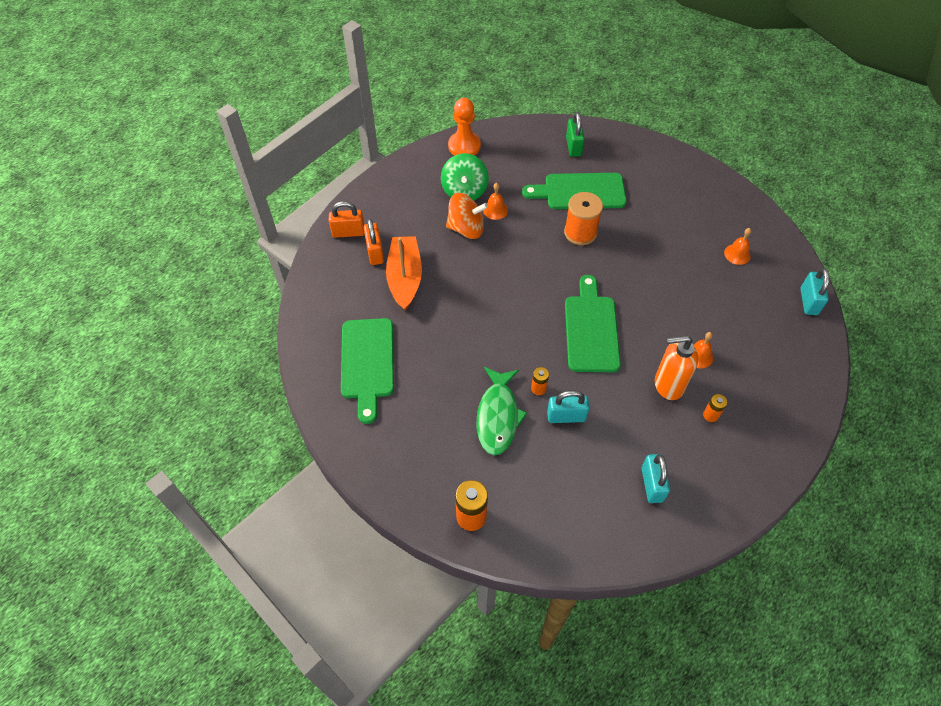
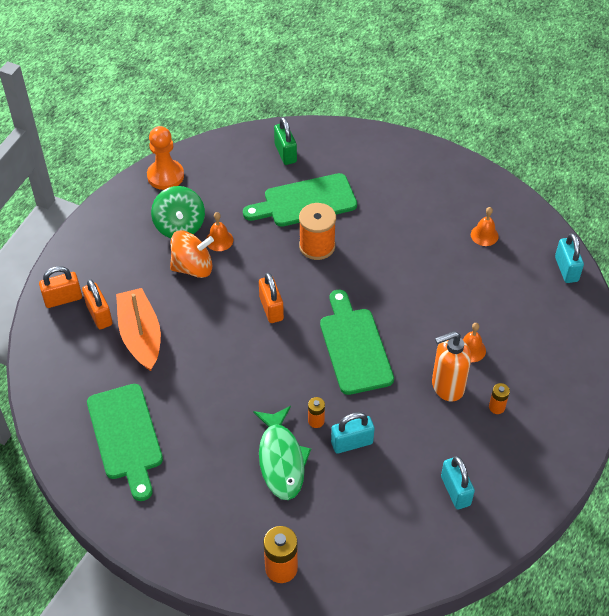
camera: 15 degrees left, 5 degrees down
(525, 279) = (271, 308): none -> orange padlock

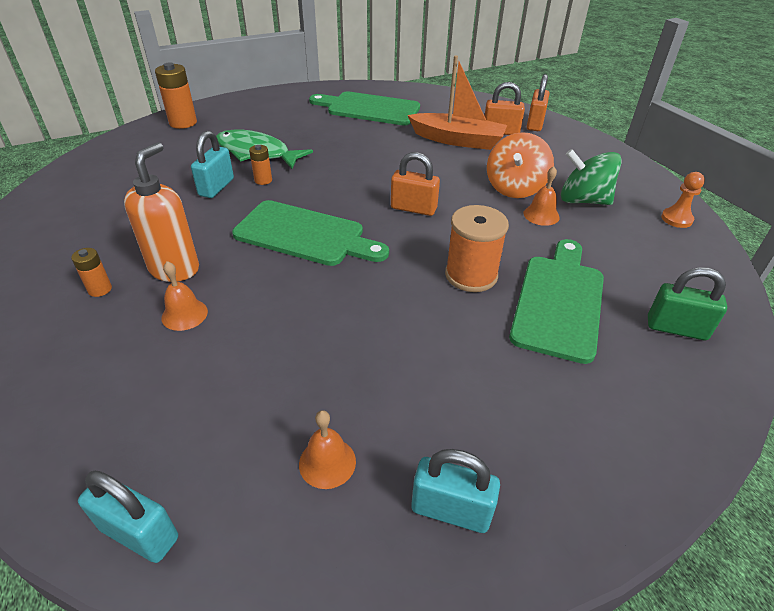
camera: 125 degrees right, 10 degrees down
(165, 176) = (676, 219): orange pawn -> orange pawn, size x0.60
(455, 491) = (87, 215): turquoise padlock -> turquoise padlock (451, 510)

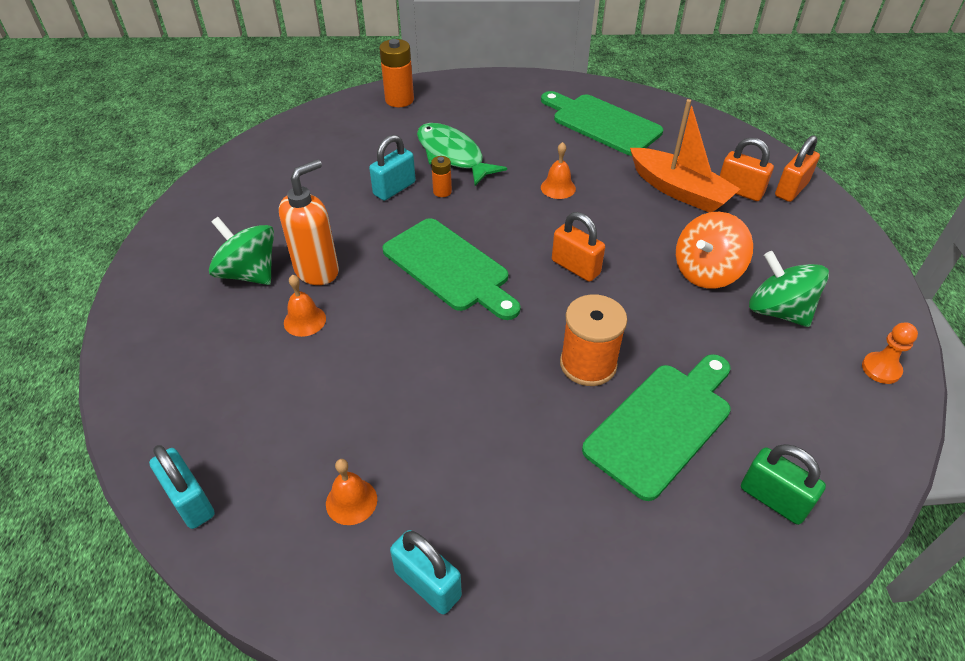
camera: 25 degrees right, 5 degrees up
(100, 289) = (249, 273): orange battery -> green spinning top
(541, 215) = (713, 315): orange bell -> orange bell (558, 188)

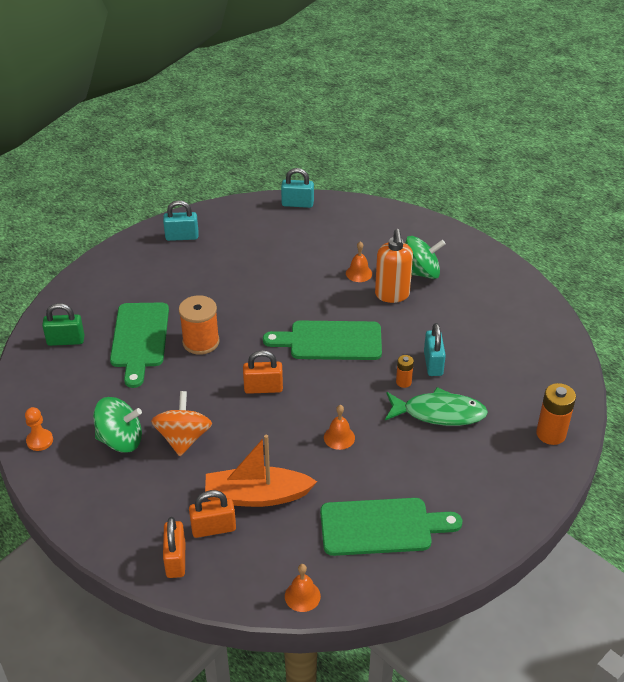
camera: 135 degrees right, 5 degrees down
(351, 501) = (240, 237): orange bell -> orange bell (302, 596)

